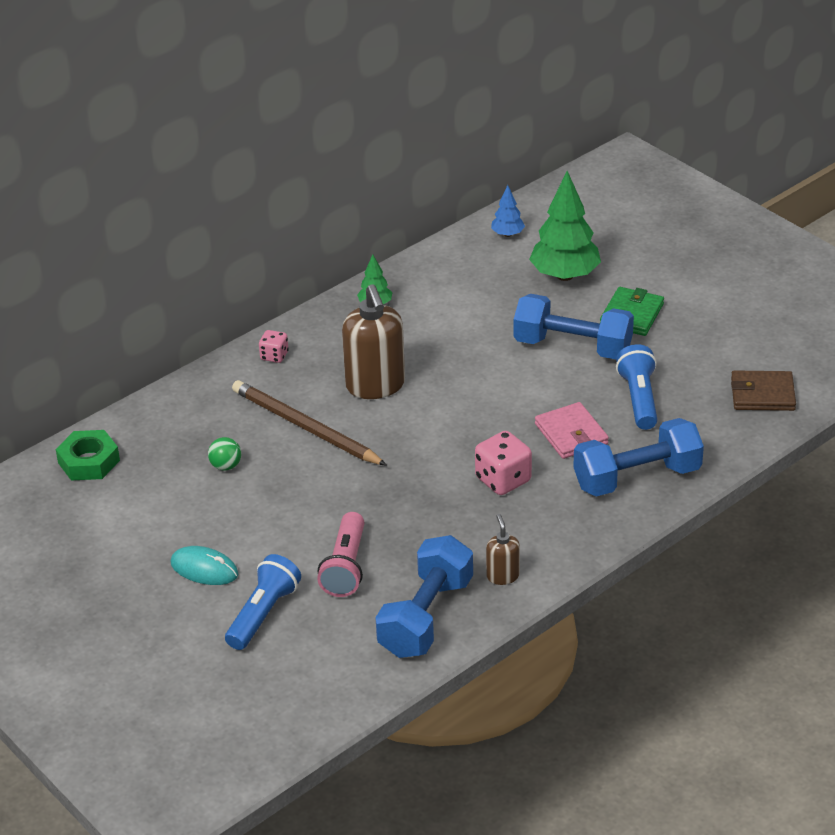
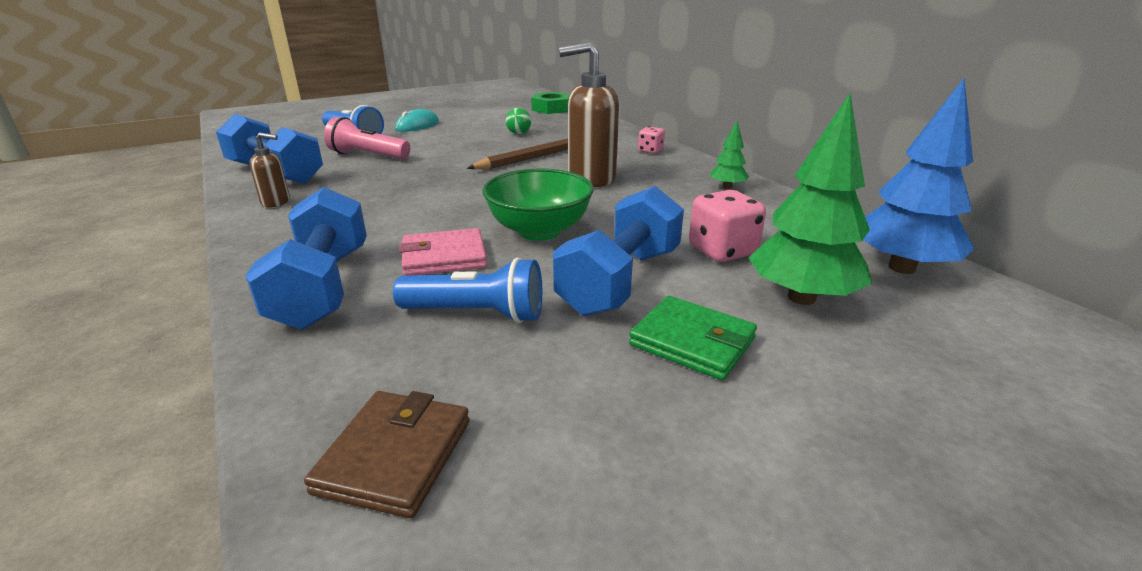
camera: 100 degrees right, 10 degrees down
(503, 480) = (404, 215): pink dice -> pink dice (722, 251)
(507, 234) = (902, 268): blue tree -> blue tree, size x2.04
(507, 396) = (539, 231): none -> green bowl

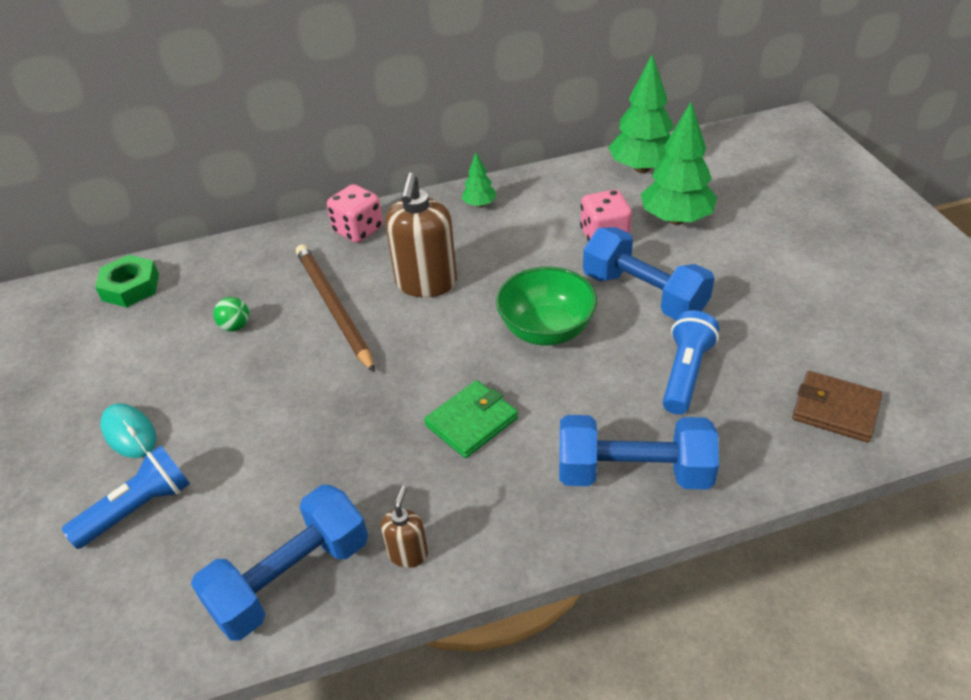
camera: 75 degrees left, 15 degrees up
(368, 156) = (257, 479): pink flashlight -> none
(444, 257) = (588, 393): pink wallet -> none
(650, 151) = (358, 230): pink dice -> pink dice, size x1.70
(692, 342) = (725, 276): green wallet -> green wallet (471, 422)
(902, 268) = (642, 168): blue tree -> green tree

